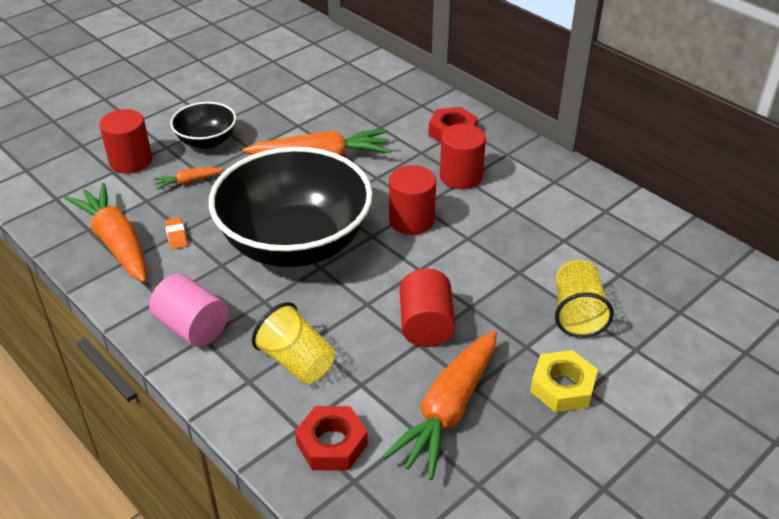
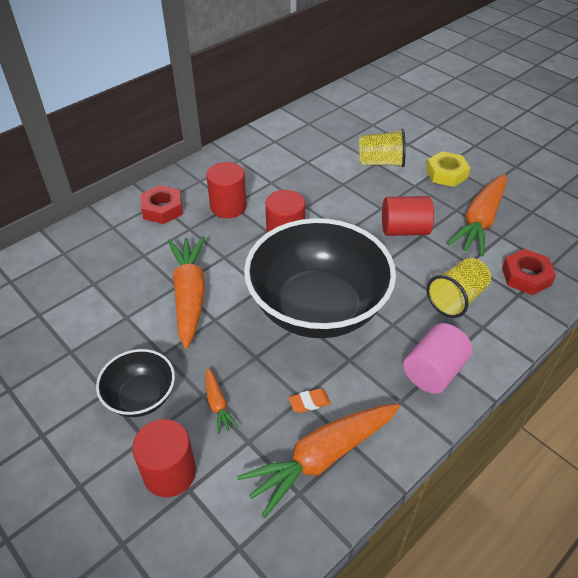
camera: 90 degrees left, 5 degrees up
(448, 410) = (480, 221): orange carrot -> orange carrot turned 90 degrees clockwise

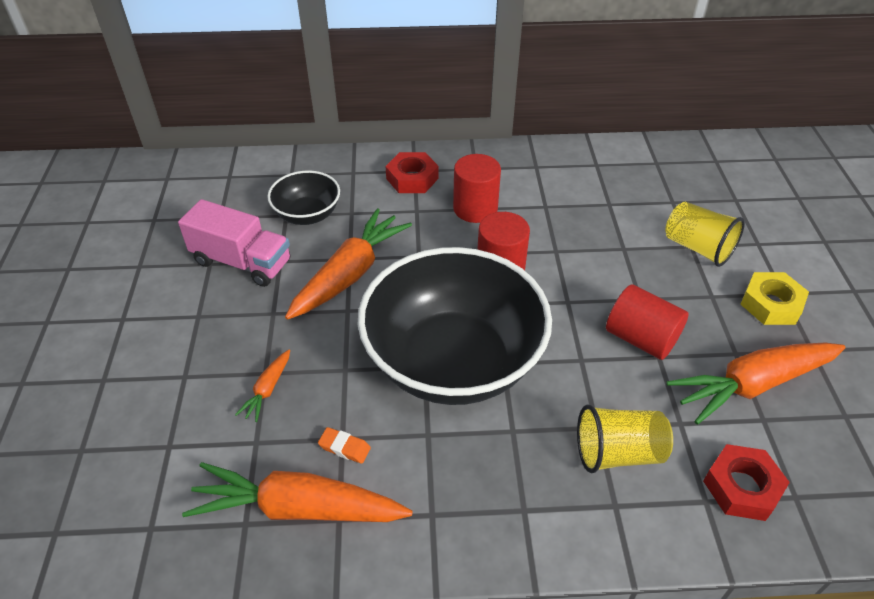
camera: 40 degrees right, 0 degrees up
(96, 335) = (242, 262): none -> pink truck
(141, 397) = (218, 339): black bowl -> black bowl (307, 215)
(169, 472) = (171, 420): red cylinder -> none
(433, 371) = (501, 510): pink cylinder -> none

